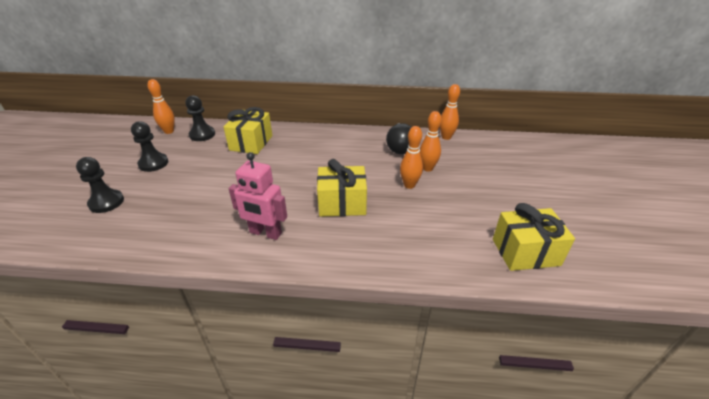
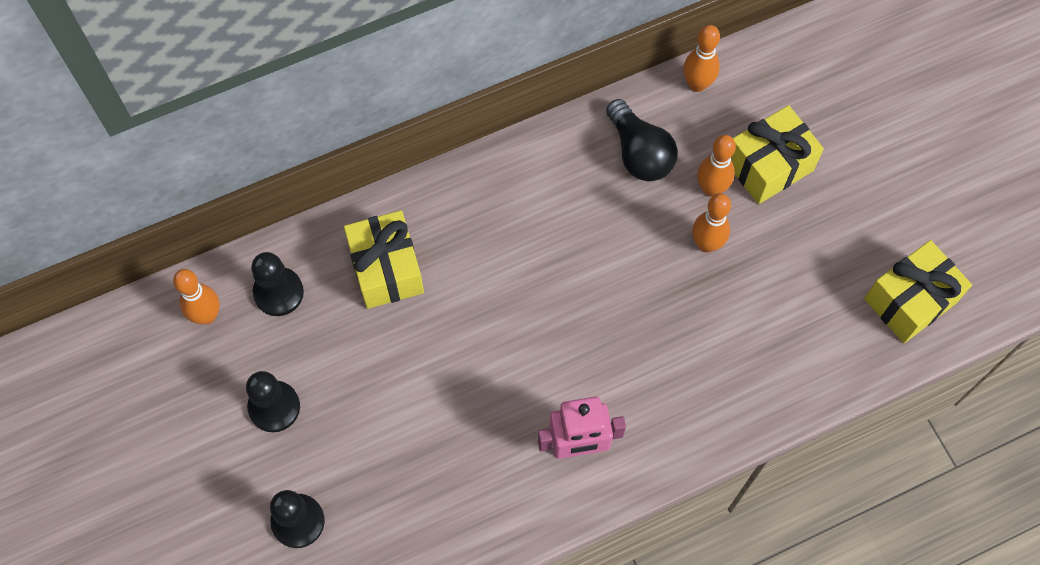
camera: 30 degrees left, 30 degrees up
(342, 203) = (638, 335): yellow gift -> yellow gift (769, 166)

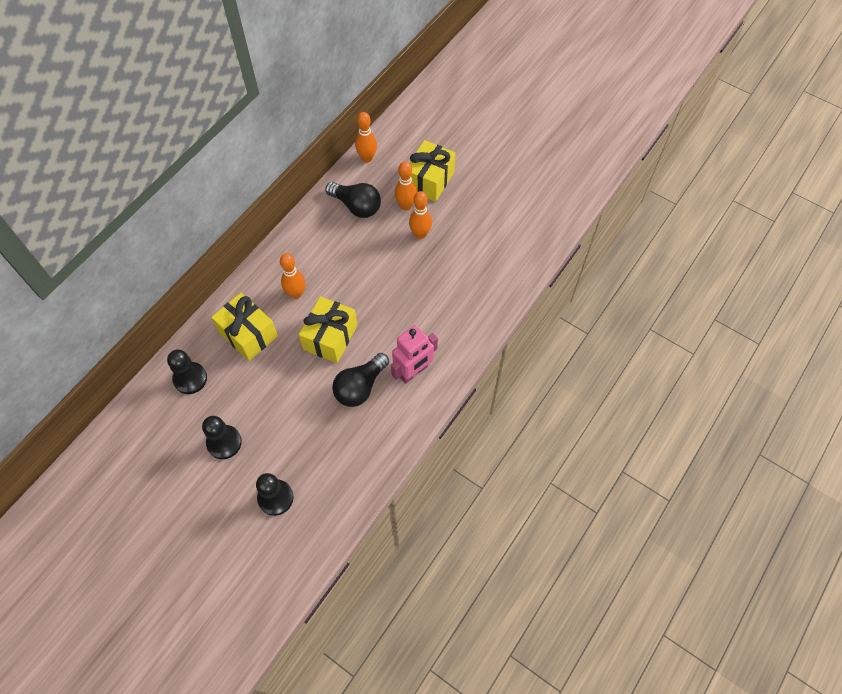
camera: 30 degrees left, 5 degrees down
(207, 315) = (153, 413): orange bowling pin -> orange bowling pin (296, 293)
(493, 428) = (360, 387): none -> black light bulb
(910, 301) = (541, 211): yellow gift -> yellow gift (330, 337)

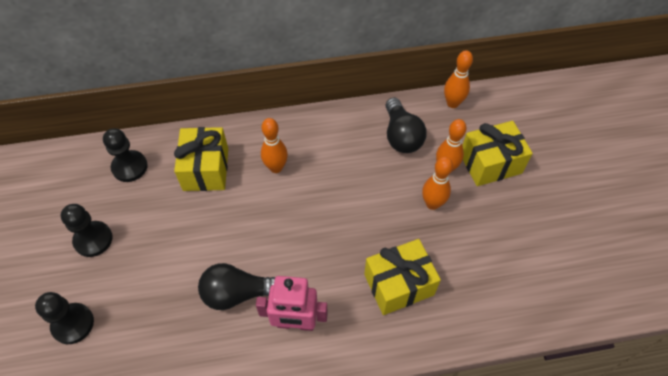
camera: 45 degrees right, 5 degrees down
(330, 337) = (262, 227): yellow gift -> yellow gift (399, 284)

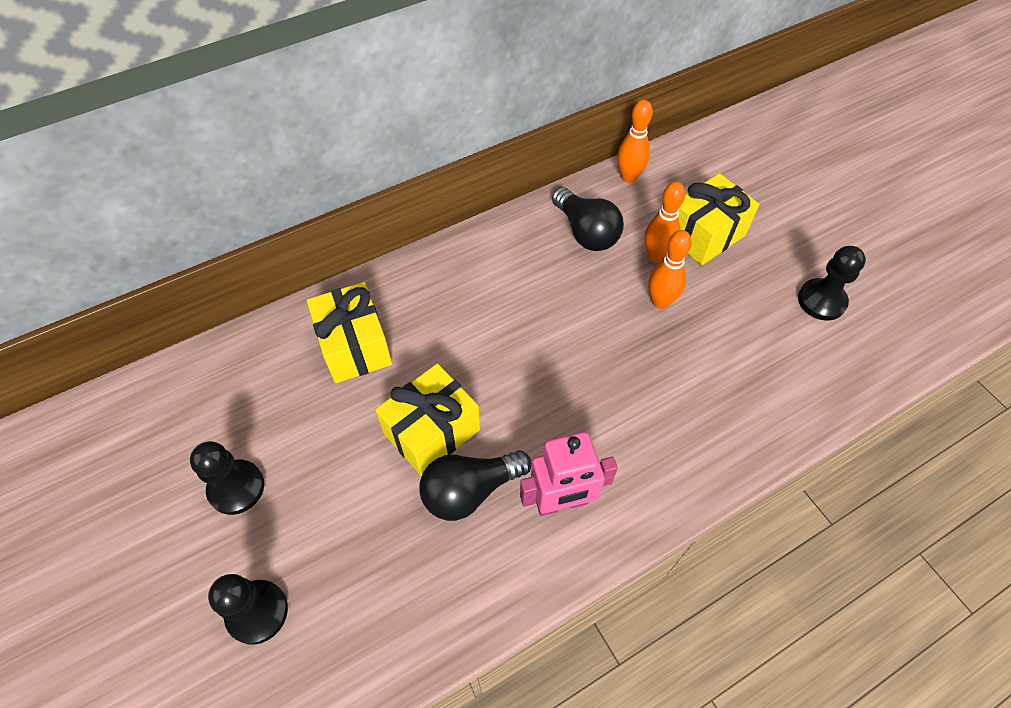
camera: 20 degrees left, 0 degrees up
(130, 167) = (246, 375): black pawn -> black pawn (821, 301)
(276, 167) = (447, 316): orange bowling pin -> none
(399, 284) = (665, 410): yellow gift -> yellow gift (432, 431)

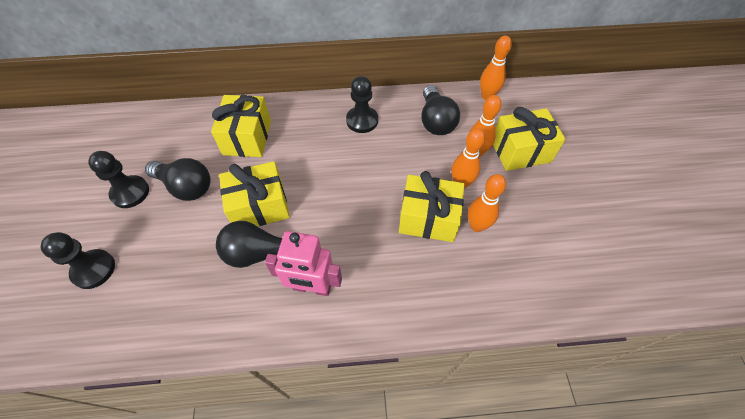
camera: 25 degrees right, 0 degrees up
(313, 447) = (186, 187): none -> black light bulb
(647, 359) = (428, 218): none -> yellow gift
(706, 345) = (477, 226): none -> orange bowling pin
(821, 301) = (586, 229): black pawn -> black pawn (362, 120)

